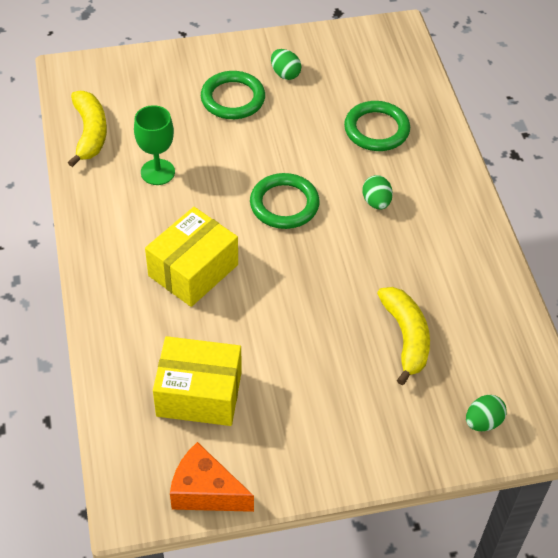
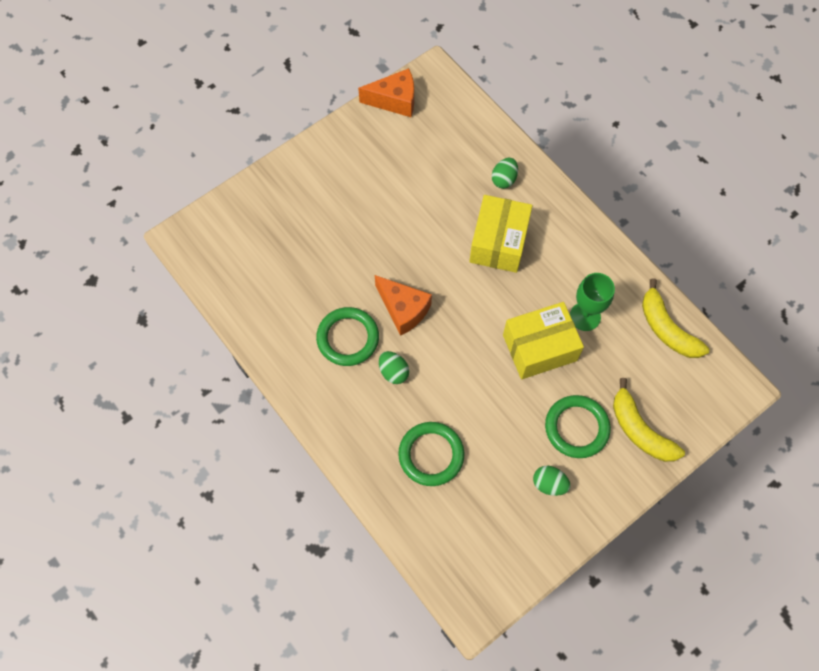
camera: 155 degrees right, 15 degrees up
(199, 394) = (436, 156): yellow box -> yellow box (539, 348)
(284, 204) = (466, 334): green ring -> green ring (348, 338)
(335, 250) = (403, 309): none -> orange cheese
(406, 337) = (316, 259): yellow banana -> yellow banana (639, 430)
(483, 422) = (238, 220): green egg -> green egg (504, 179)

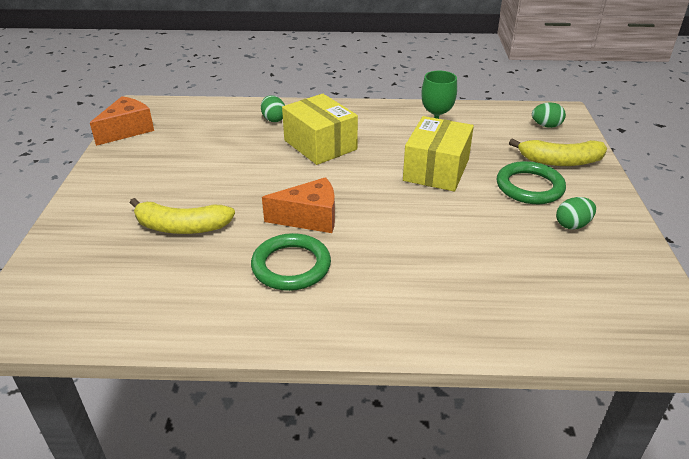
camera: 50 degrees left, 30 degrees down
(393, 372) = (363, 256): green egg -> green egg (546, 126)
(431, 455) = (477, 278): green ring -> none
(666, 329) = (485, 115): yellow banana -> yellow banana (181, 227)

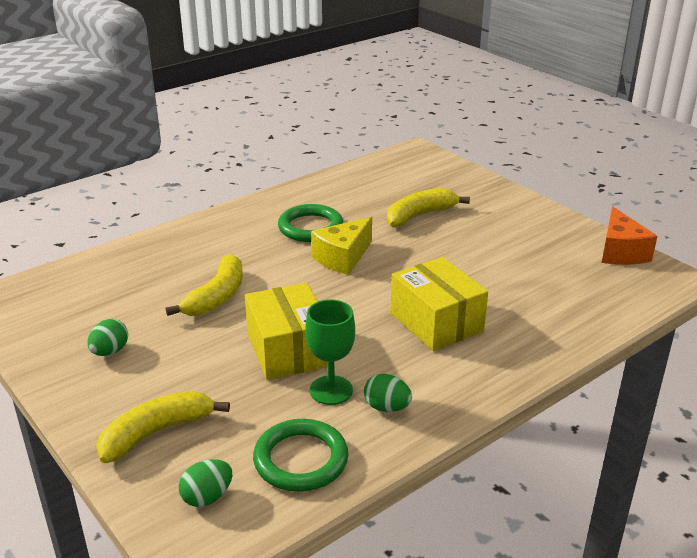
camera: 140 degrees right, 5 degrees down
(273, 119) = (532, 328): green egg -> green egg (386, 407)
(309, 218) = (342, 258): orange cheese -> yellow cheese
(320, 145) = (436, 322): yellow box -> yellow box turned 45 degrees clockwise
(452, 233) = (217, 297): none -> yellow banana
(529, 187) = (174, 376): green ring -> green ring (301, 459)

